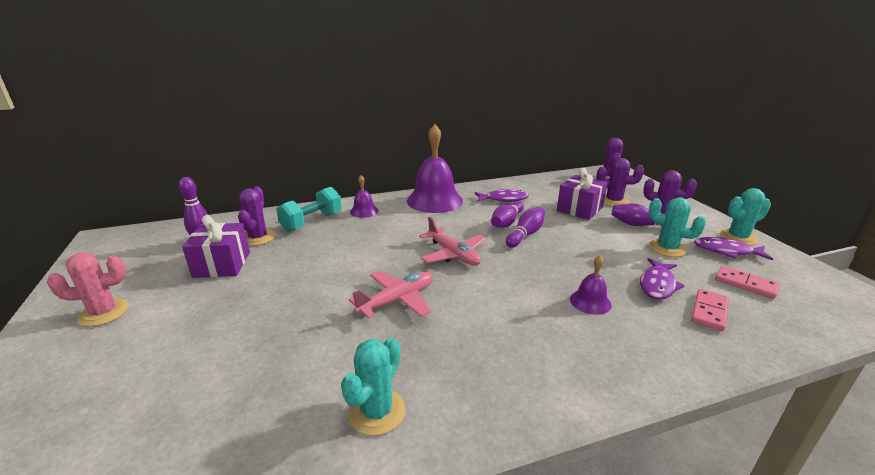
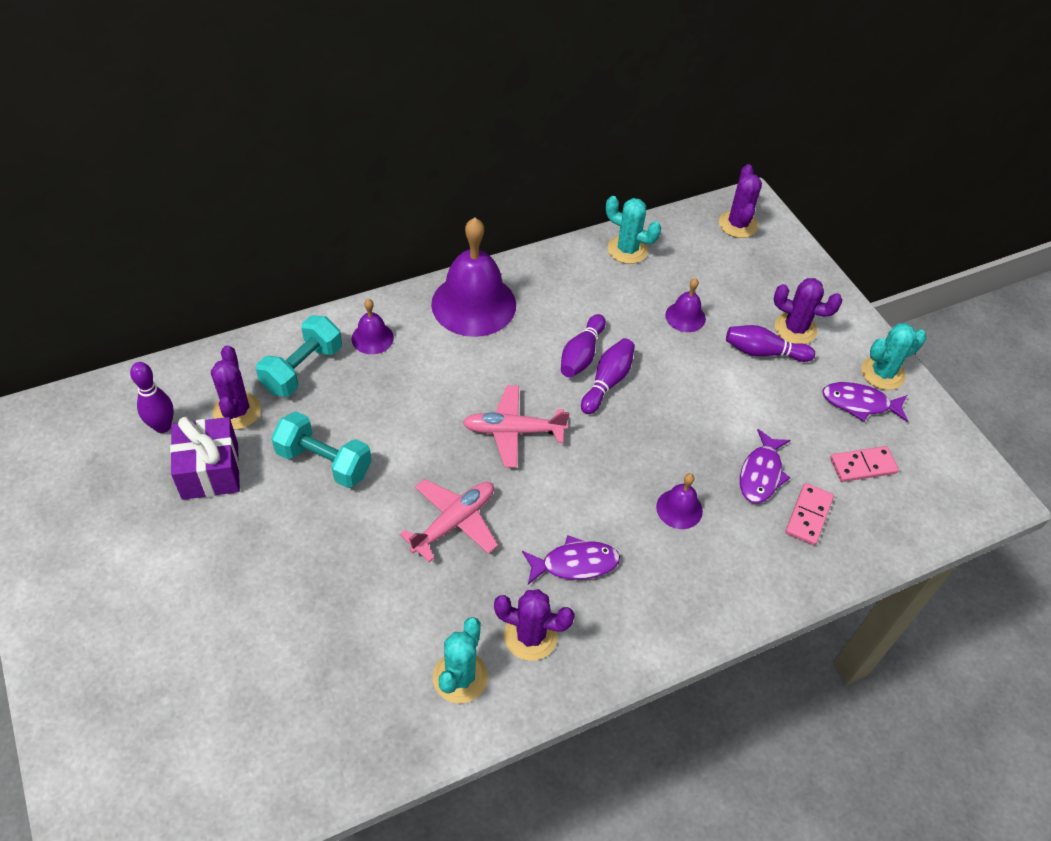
camera: 10 degrees left, 25 degrees up
(104, 313) = (103, 568): pink cactus -> none
(307, 263) = (324, 462): none -> turquoise dumbbell
(453, 254) = (513, 431): pink plane -> pink plane turned 135 degrees clockwise
(503, 199) = (576, 295): purple fish -> purple fish (575, 563)
(579, 209) = (685, 317): purple gift -> purple bell
(613, 201) = (736, 293): purple cactus -> purple cactus (530, 636)
(667, 248) = (787, 402): turquoise cactus -> turquoise cactus (627, 250)
(745, 284) = (863, 466): pink domino -> pink domino turned 45 degrees counterclockwise

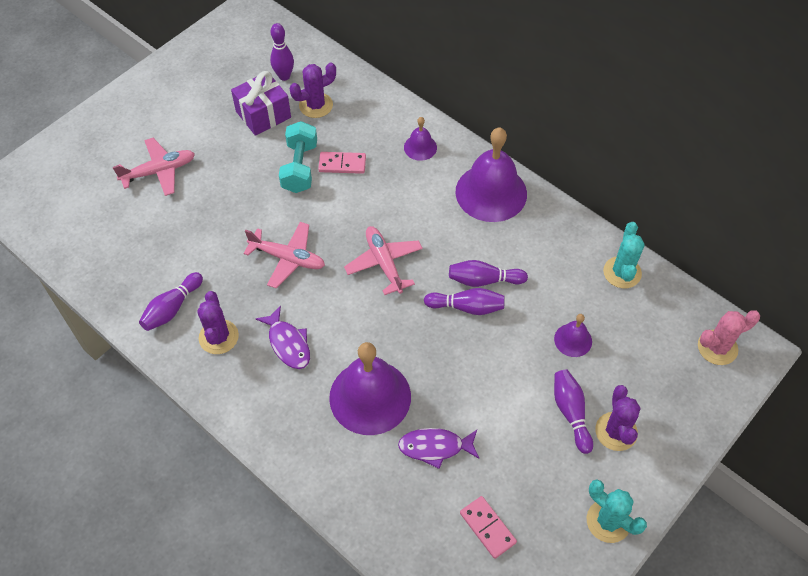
camera: 70 degrees right, 5 degrees up
(222, 624) = (159, 171): none -> pink plane
(302, 369) = (369, 122): turquoise dumbbell -> none
(460, 677) = (172, 308): turquoise cactus -> purple bowling pin
(679, 509) = (370, 397): purple bell -> purple bell, size x2.09
(738, 224) = (717, 347): purple cactus -> pink cactus
(808, 515) = (411, 495): pink domino -> pink domino (342, 164)
(859, 403) = (558, 508): purple fish -> none

